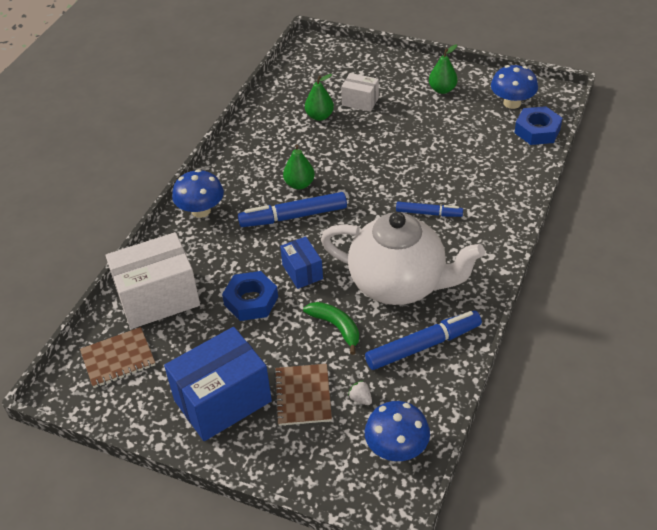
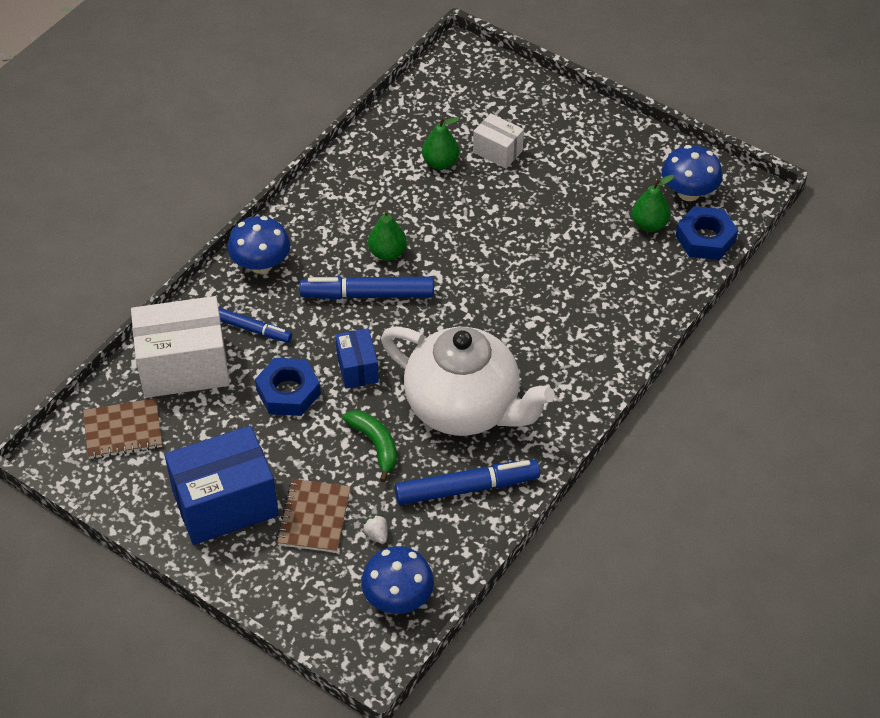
camera: 10 degrees right, 5 degrees up
(429, 213) = (530, 324): blue marker -> blue marker (253, 329)
(442, 90) = (607, 155): green pear -> green pear (649, 224)

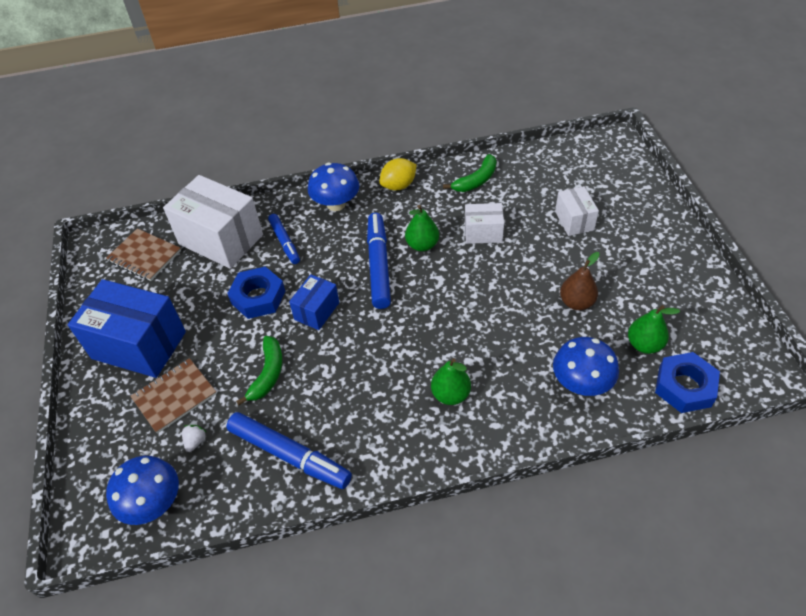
camera: 45 degrees right, 0 degrees up
(303, 211) = (398, 185): none -> yellow lemon
(367, 295) = (378, 265): blue marker -> blue marker turned 45 degrees clockwise
(372, 163) = (476, 180): none -> green banana
(430, 209) = (483, 233): none -> white box
(440, 163) = (524, 205): green pear -> green pear (450, 394)
(464, 408) = (354, 391): white teapot -> none
(568, 223) = (576, 302): none -> brown pear
(688, 192) = (705, 339): blue mushroom -> blue mushroom (581, 383)

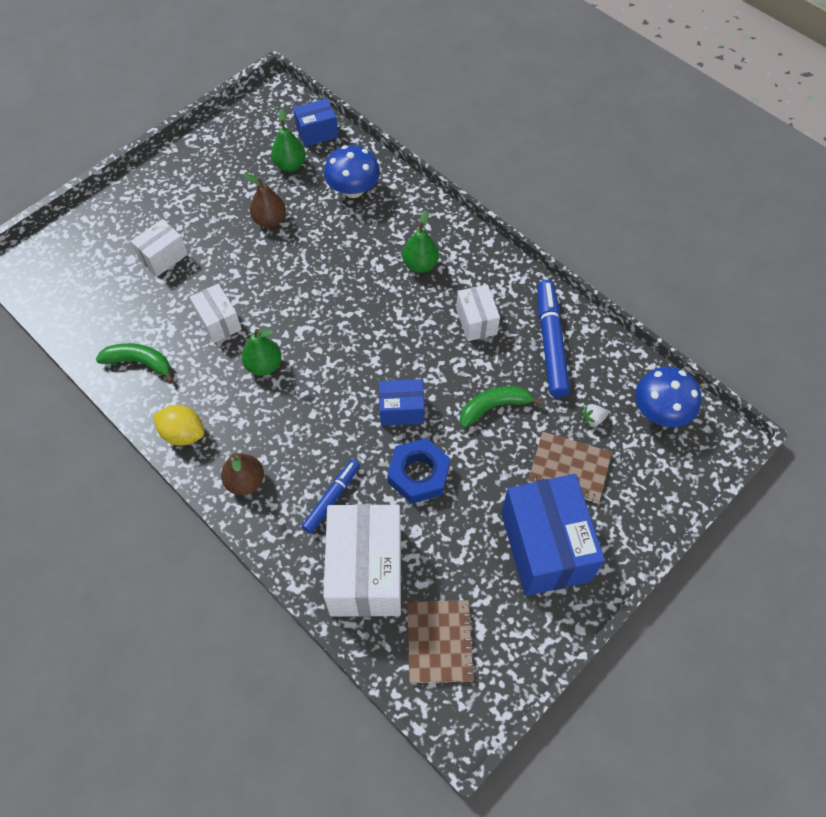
camera: 125 degrees left, 10 degrees up
(336, 204) = (245, 481): blue mushroom -> brown pear
(357, 407) = (476, 321): none -> white box
(378, 265) = (313, 389): blue marker -> none
(684, 387) = (317, 133): blue nut -> blue box

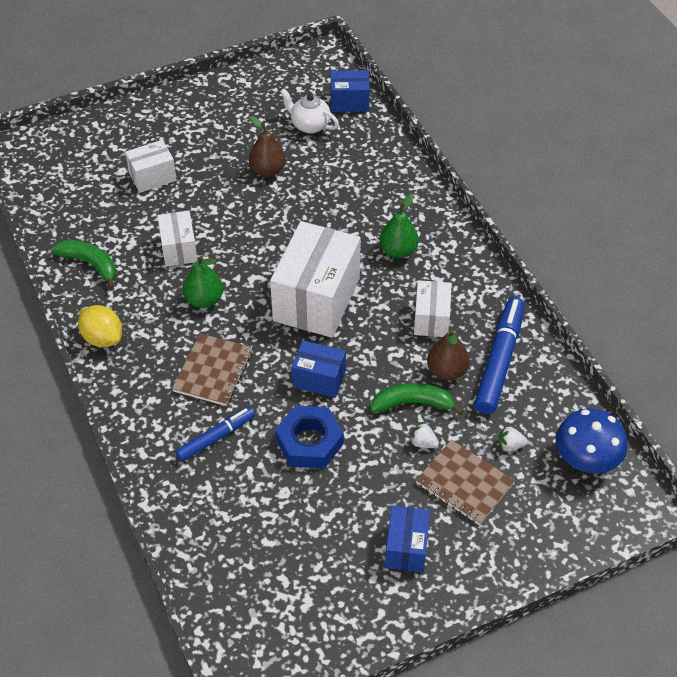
camera: 20 degrees right, 10 degrees down
(245, 481) = (141, 397): brown pear -> brown pear (446, 371)
(290, 165) = (309, 125): green pear -> white teapot
(353, 190) = (362, 164): blue mushroom -> none
(365, 571) = (219, 513): white box -> white box (316, 299)
(439, 642) = (261, 599): brown notebook -> brown notebook (213, 371)
(518, 441) = (423, 443): none -> white strawberry
(545, 546) = (406, 548): blue box -> blue box, size x0.52

